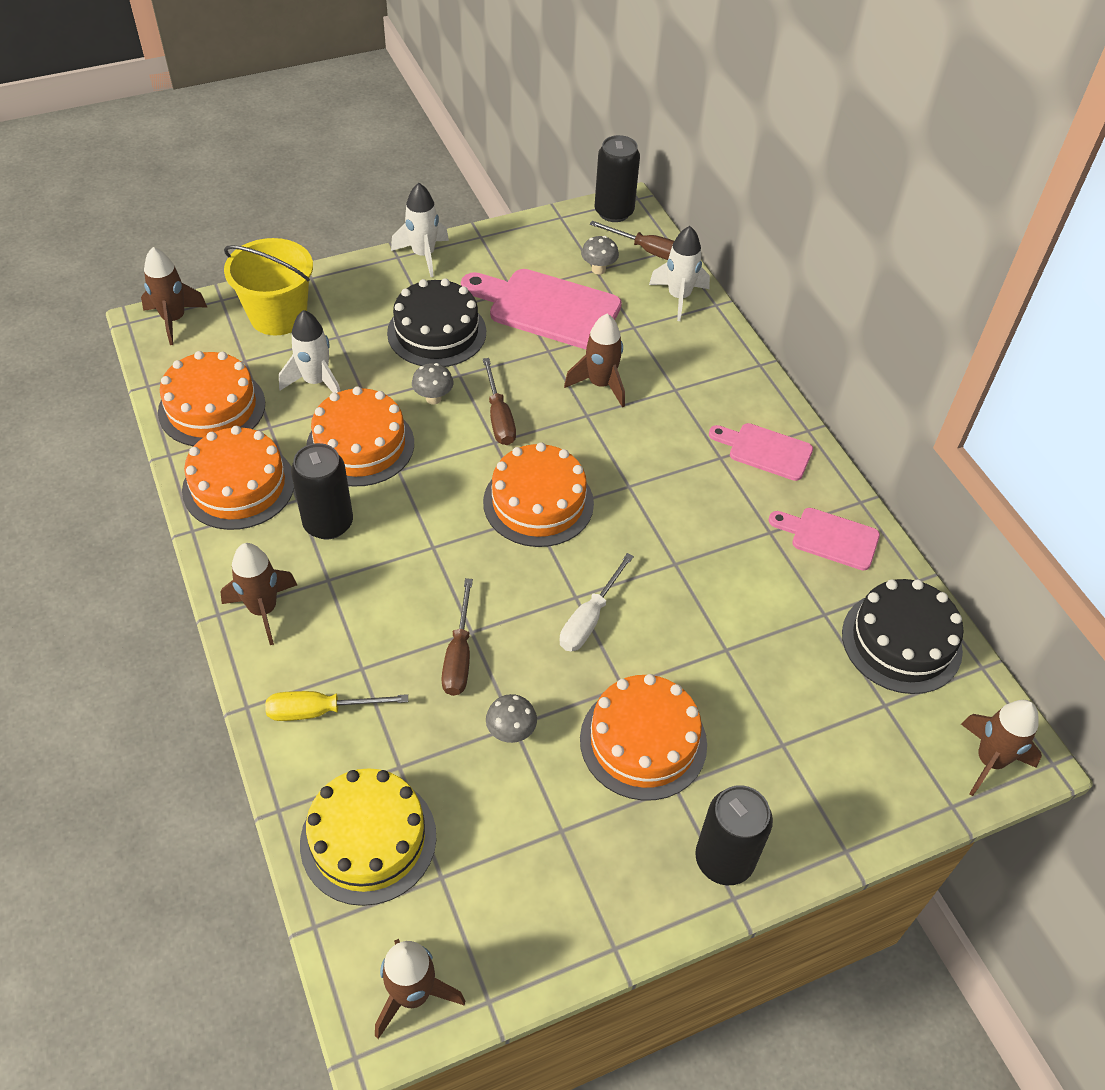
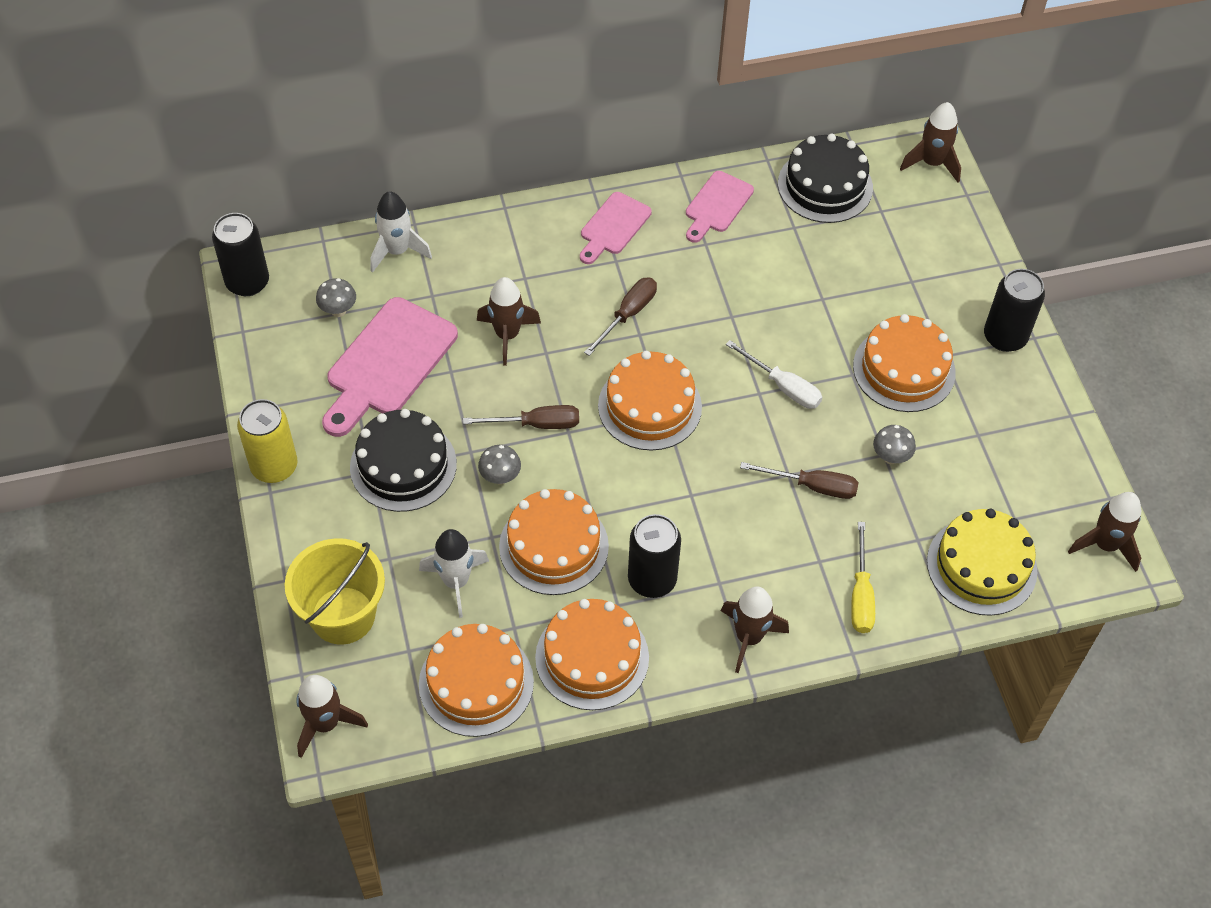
camera: 80 degrees left, 5 degrees up
(423, 255) = (274, 466): white rocket -> yellow can
(647, 251) = (319, 264): brown screwdriver -> brown screwdriver (628, 315)

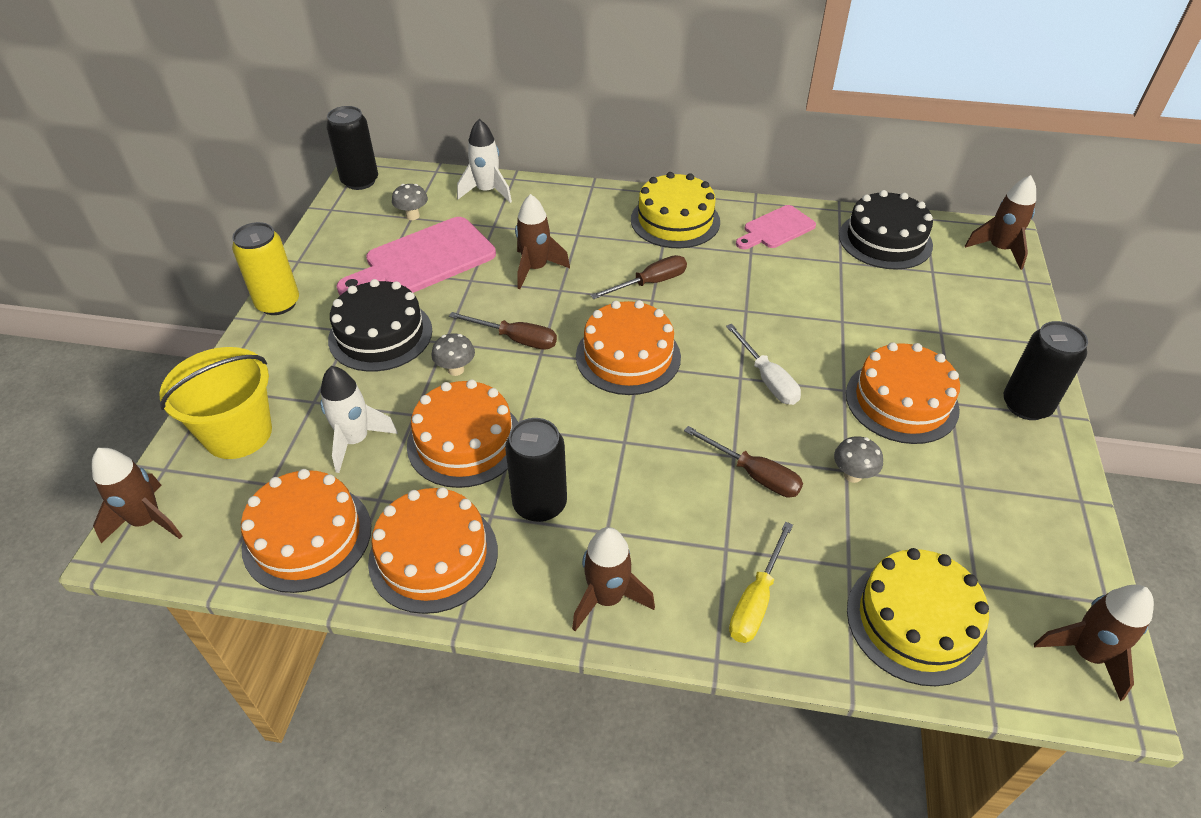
camera: 25 degrees right, 10 degrees down
(613, 227) = (675, 220): pink cutting board -> yellow cake

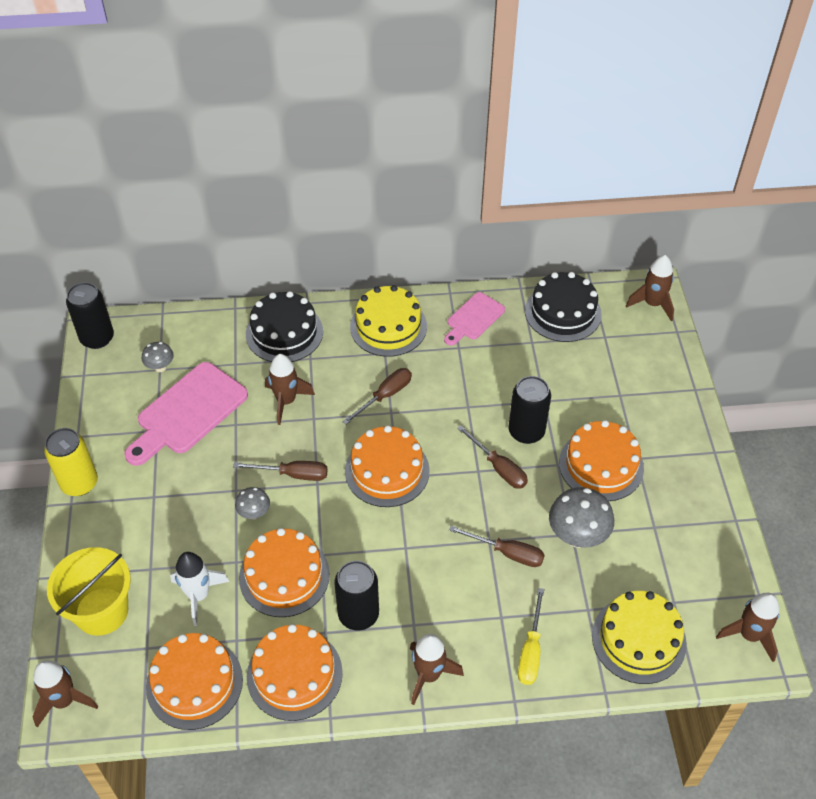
camera: 15 degrees left, 5 degrees up
(380, 335) = (180, 494): black cake -> black cake (284, 333)
(487, 191) = (216, 327): white rocket -> none
(767, 379) = (498, 468): white screwdriver -> brown screwdriver
(852, 475) = (577, 537): grey mushroom -> grey mushroom, size x1.82
(1026, 405) = (690, 449): black can -> black can (526, 431)

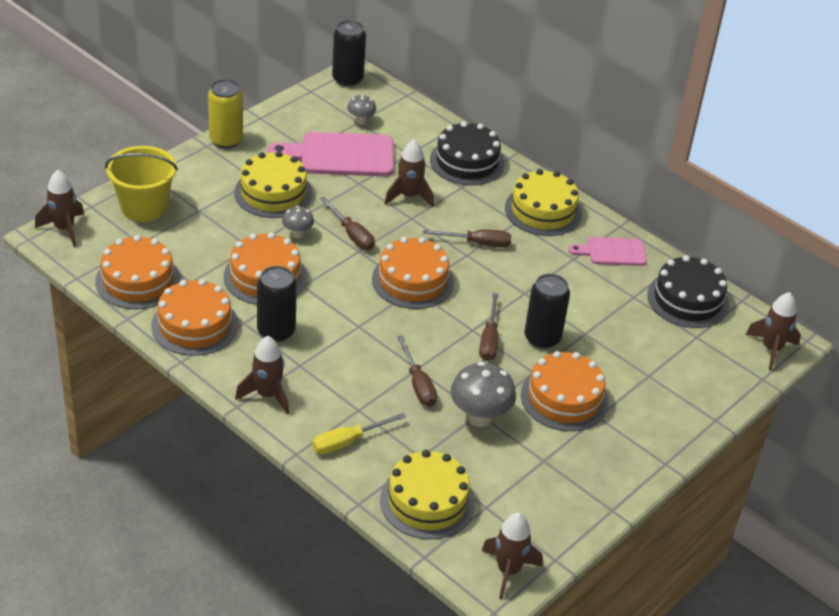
camera: 45 degrees right, 10 degrees down
(185, 495) = (273, 193): none -> yellow cake
(198, 595) = (204, 244): white rocket -> none

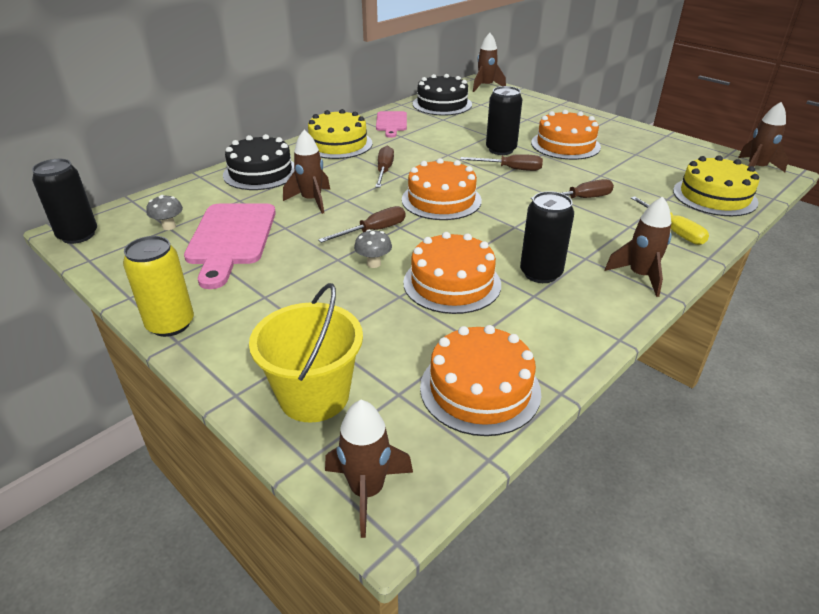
camera: 85 degrees left, 5 degrees down
(195, 325) = (551, 332): orange cake -> none
(273, 193) = (295, 282): yellow cake -> none
(479, 417) = (605, 175): grey mushroom -> none

